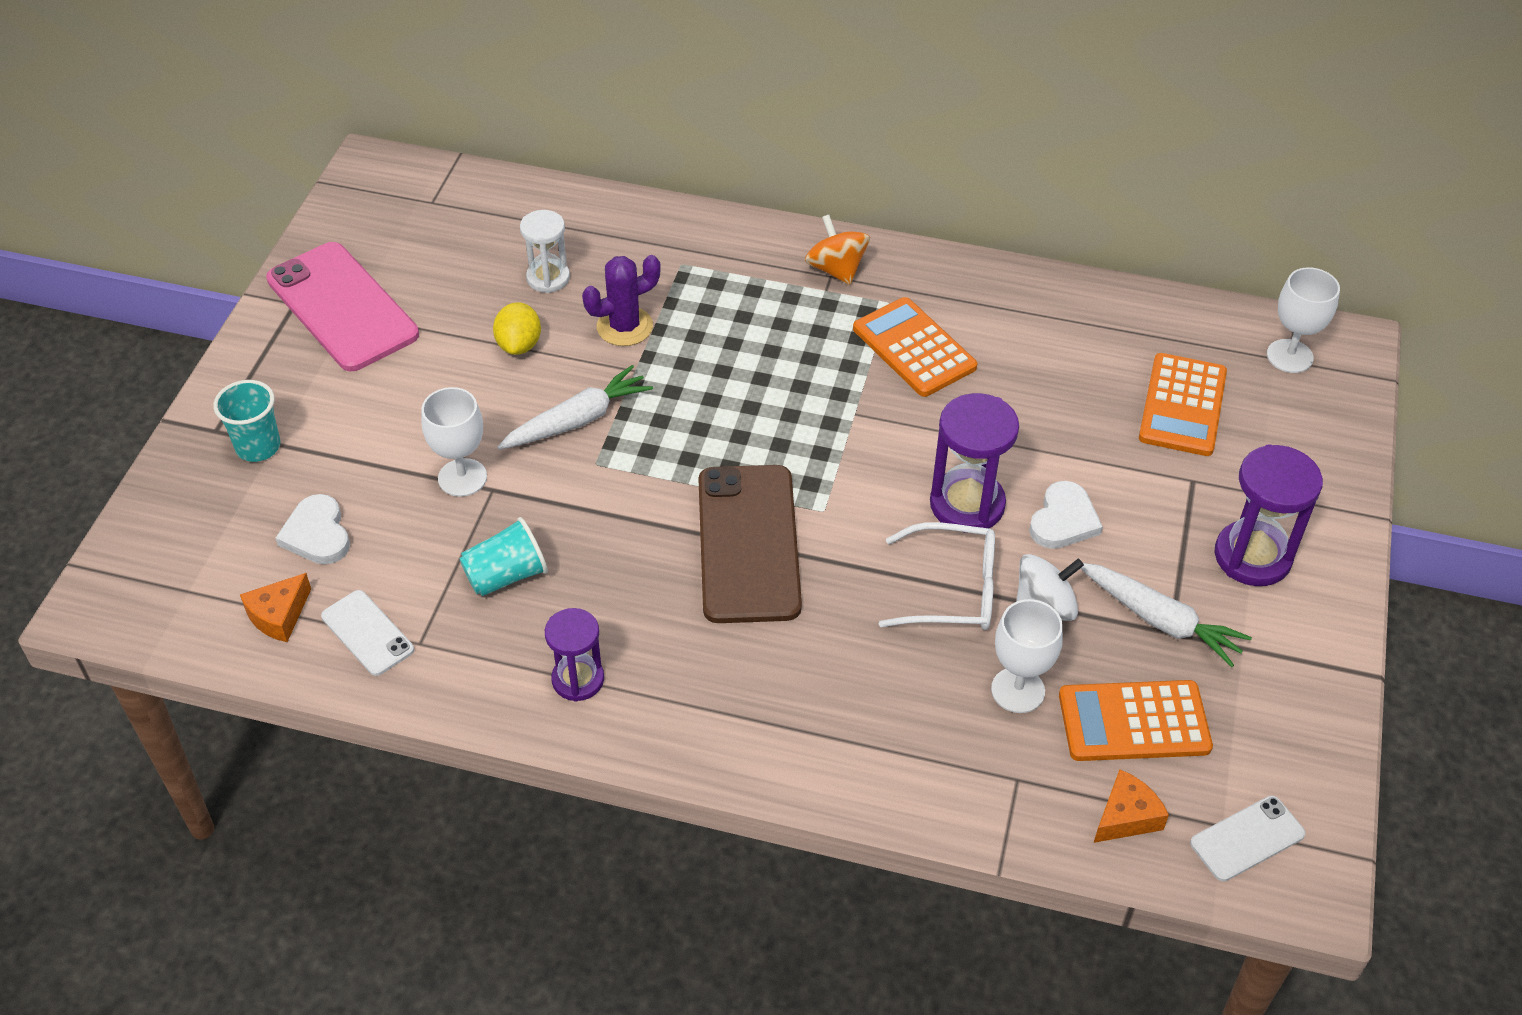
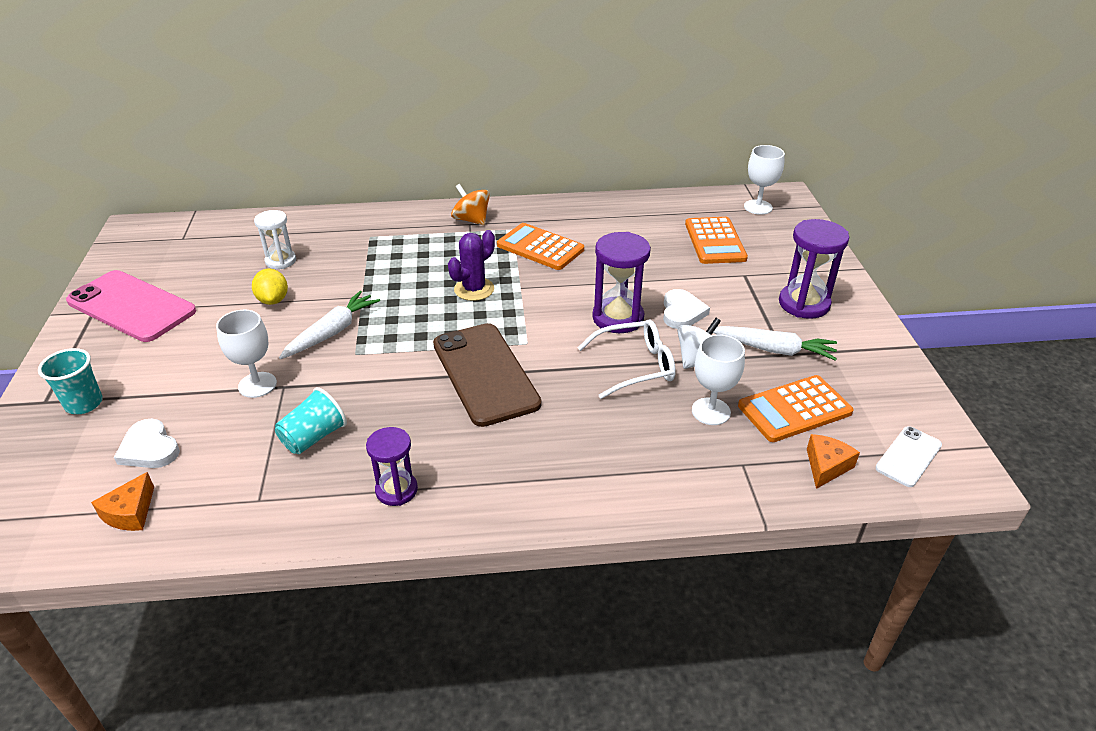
camera: 20 degrees left, 10 degrees down
(367, 633) = (212, 505): white phone -> none
(624, 327) = (345, 275): purple cactus -> purple cactus (474, 289)

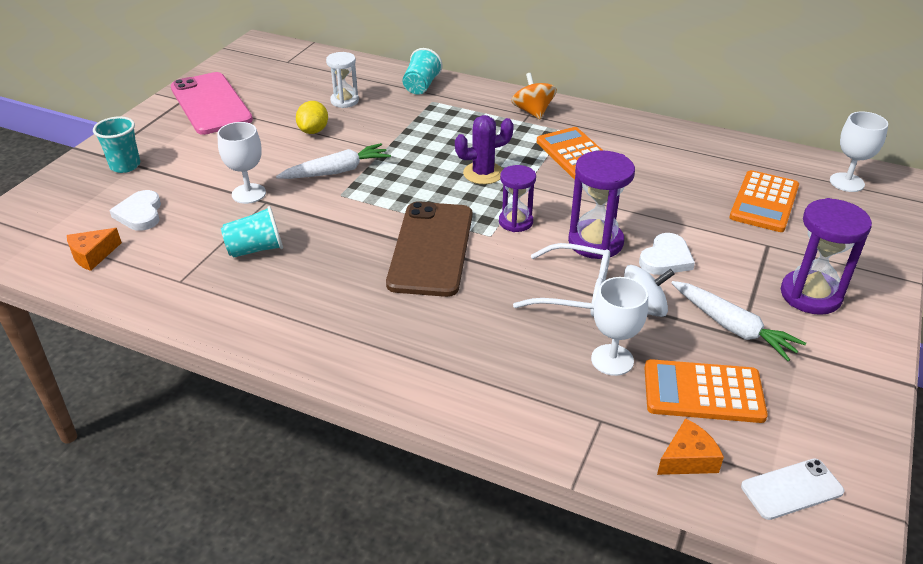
camera: 30 degrees right, 0 degrees up
(347, 225) = (421, 86): none -> turquoise cup
(396, 490) = (282, 315): purple hourglass -> purple hourglass (515, 222)

